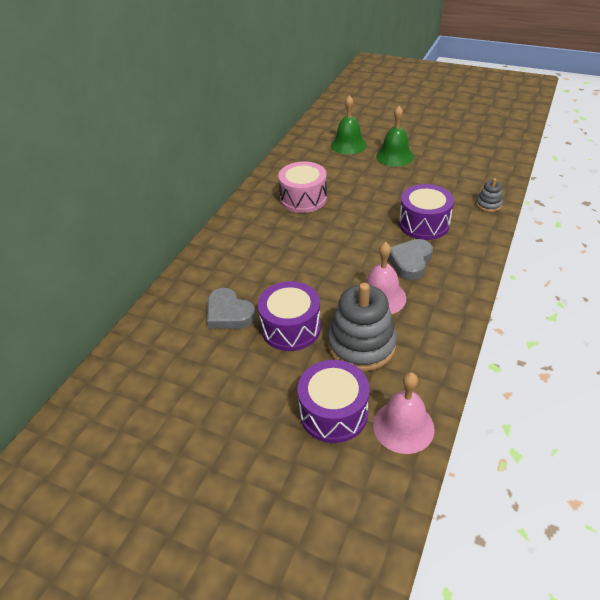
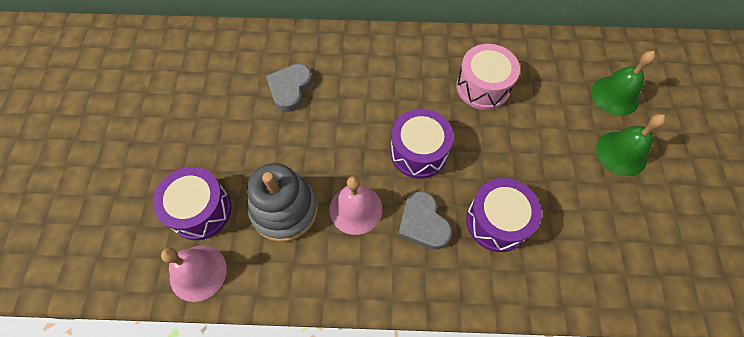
camera: 65 degrees right, 20 degrees up
(291, 328) = (288, 143): purple drum -> purple drum (418, 152)
(410, 261) = (423, 223): grey heart -> grey heart turned 120 degrees counterclockwise
(488, 204) = (575, 291): grey stacking toy -> none

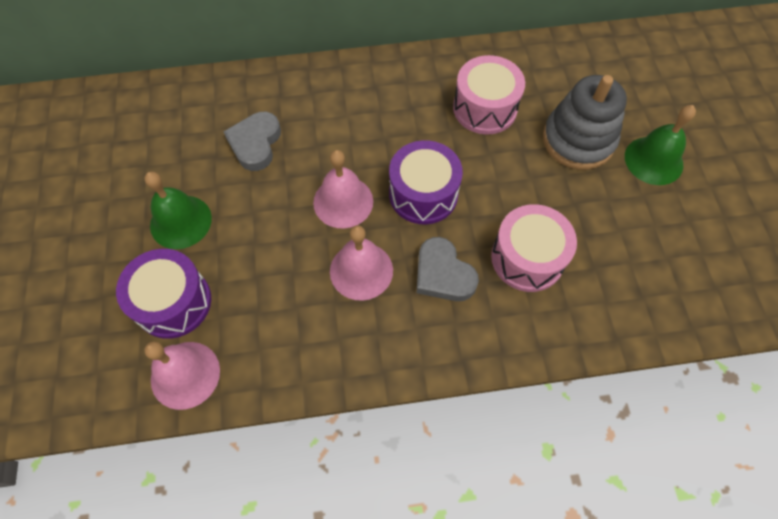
camera: 10 degrees left, 0 degrees up
(284, 209) = (276, 285): grey stacking toy -> grey stacking toy (578, 140)
(351, 148) = (343, 201): none -> pink bell
(497, 221) = (527, 258): purple drum -> pink drum
(615, 95) = (636, 97): green bell -> green bell (180, 221)

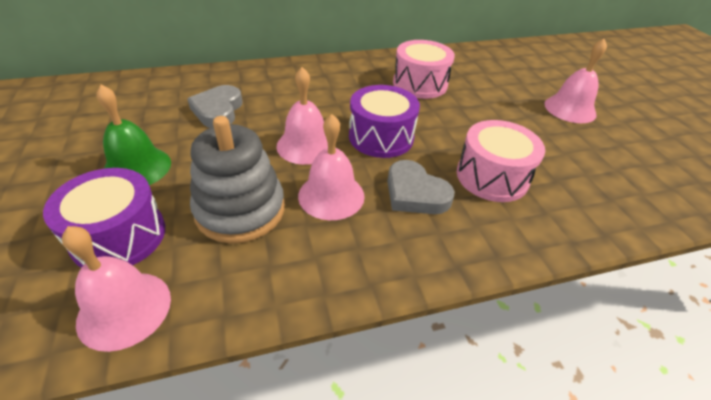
camera: 10 degrees left, 20 degrees down
(578, 140) = (503, 99): grey stacking toy -> grey stacking toy (240, 210)
(653, 160) = (570, 109): green bell -> pink bell

